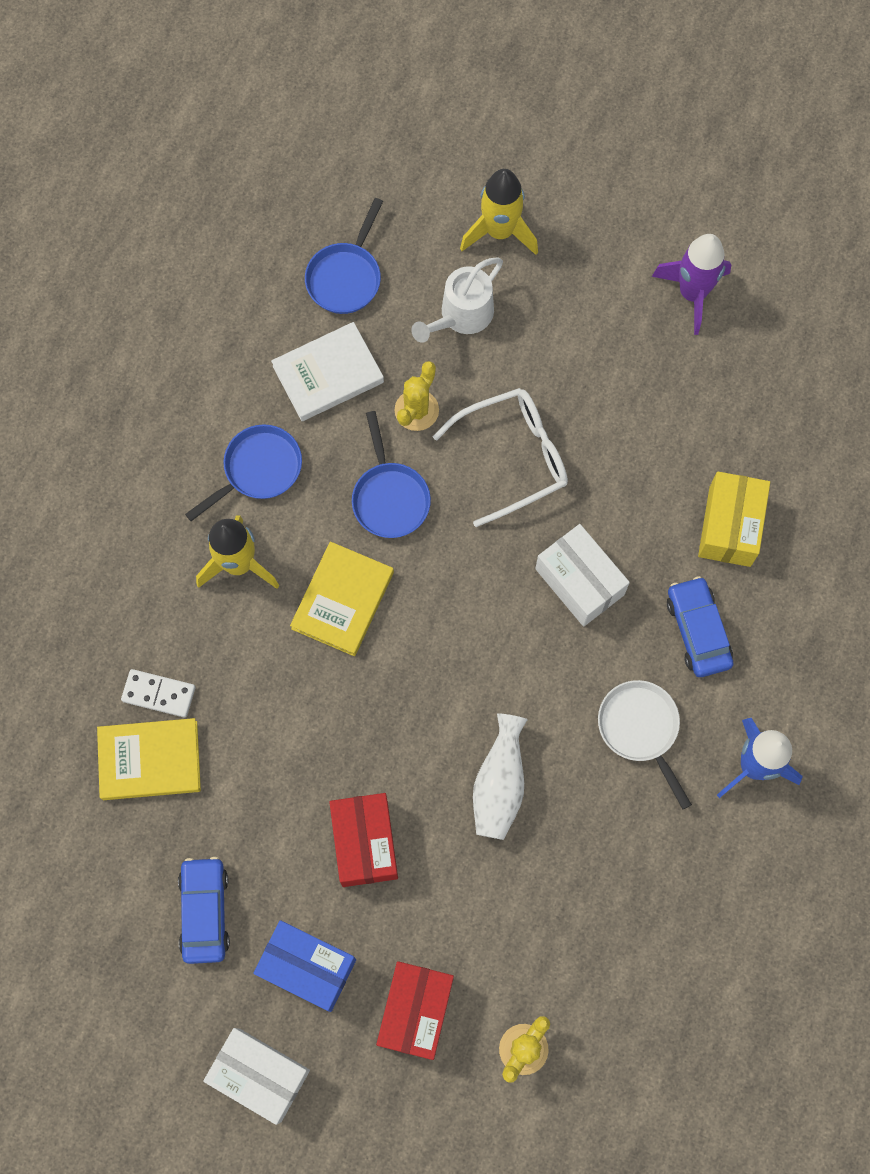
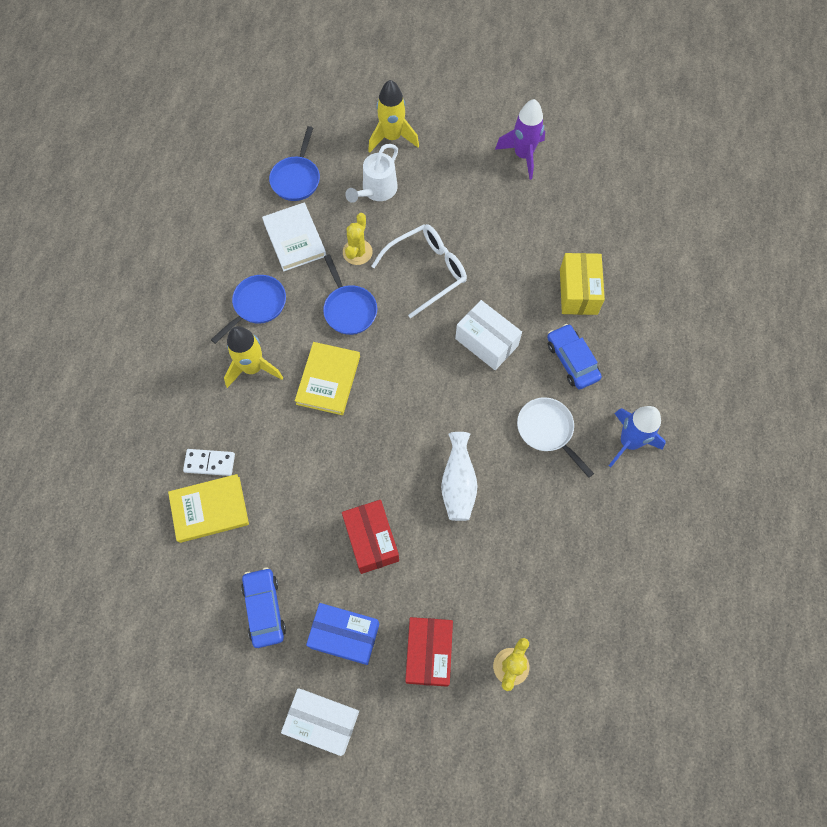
camera: 10 degrees left, 5 degrees down
(328, 374) = (294, 239): white book -> white book turned 75 degrees counterclockwise

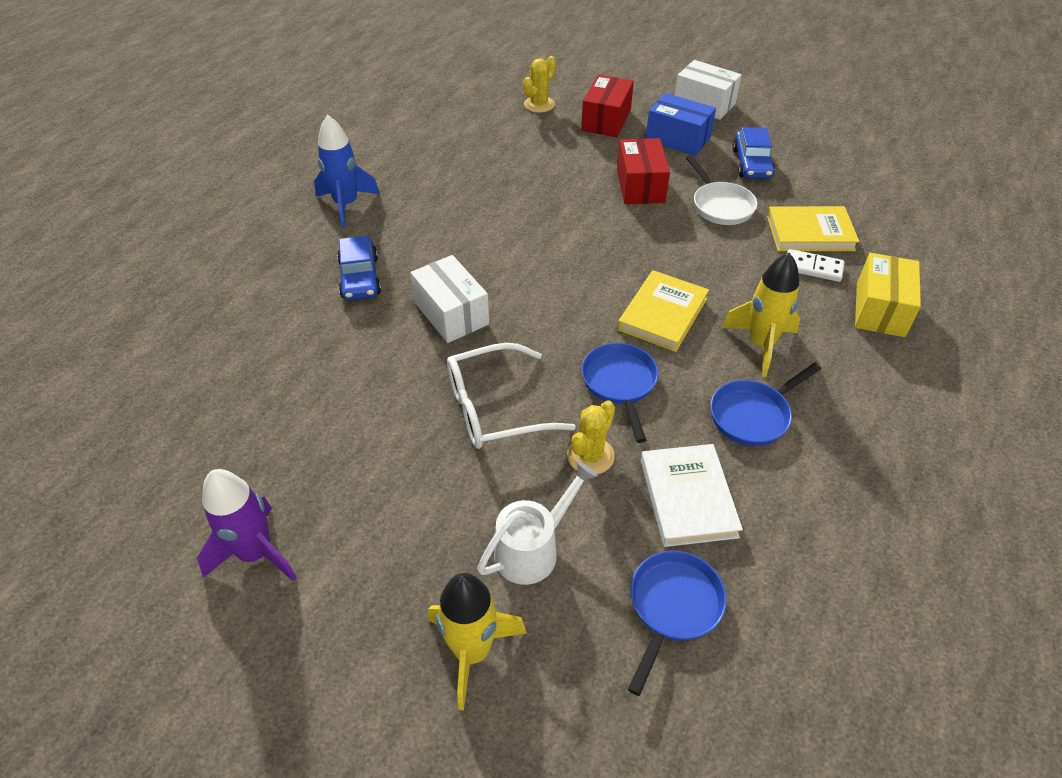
camera: 165 degrees left, 20 degrees down
(458, 484) = (539, 206): white vase -> none
(547, 431) = (425, 227): white pan -> white pan (720, 205)
(578, 291) = (304, 342): yellow box -> yellow box (880, 309)

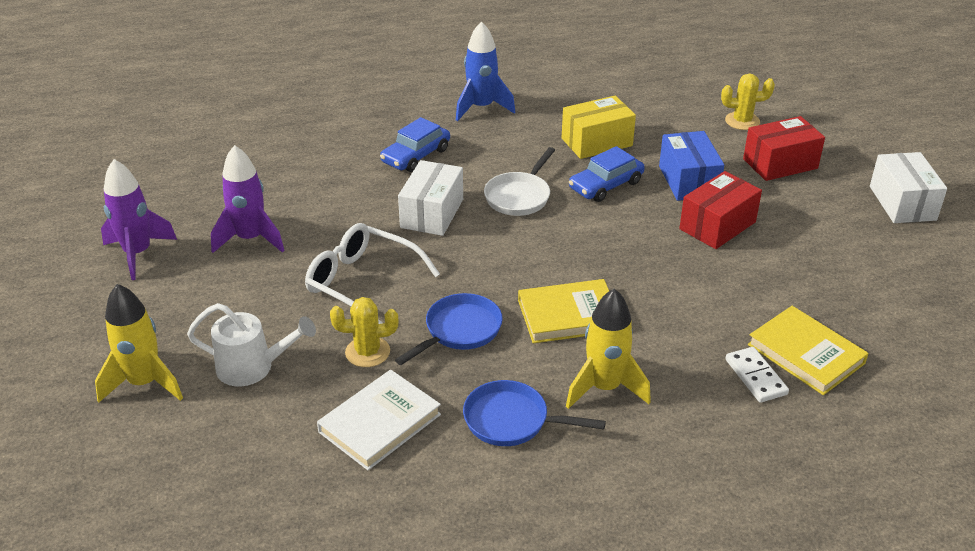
camera: 50 degrees right, 10 degrees down
(341, 451) = (250, 239): none -> purple rocket
(673, 607) = (266, 463): blue pan -> none
(677, 139) = (820, 213): blue box -> blue box (688, 181)
(720, 205) = (761, 282): white pan -> white pan (519, 196)
(751, 163) = (856, 272): blue car -> blue car (605, 185)
(880, 309) = (756, 446): yellow box -> yellow box (596, 142)

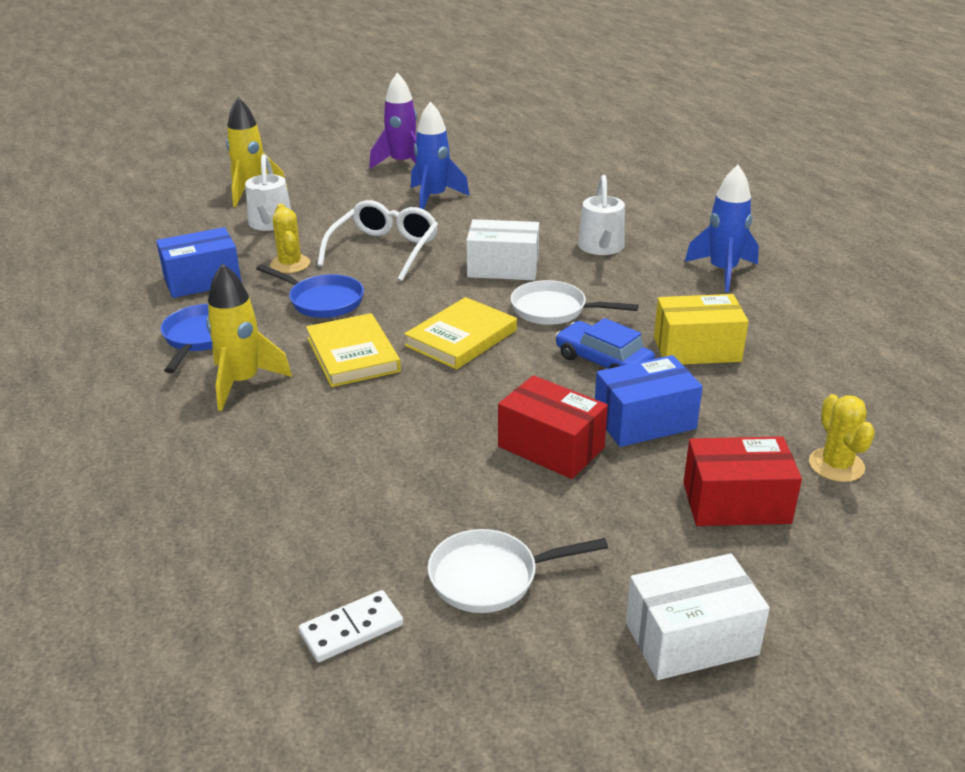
camera: 80 degrees right, 5 degrees down
(250, 239) = (434, 198): purple rocket -> blue rocket
(380, 423) = (202, 280): white book -> blue box
(416, 155) = (602, 248): blue car -> white watering can
(596, 142) = (697, 349): yellow box -> yellow box turned 60 degrees counterclockwise
(755, 377) = (259, 480): white domino -> white domino (351, 629)
(780, 163) = (736, 503): red box -> red box turned 60 degrees counterclockwise
(805, 354) = (301, 520): yellow book -> yellow book (461, 338)
(859, 269) = (491, 577): none -> white pan

